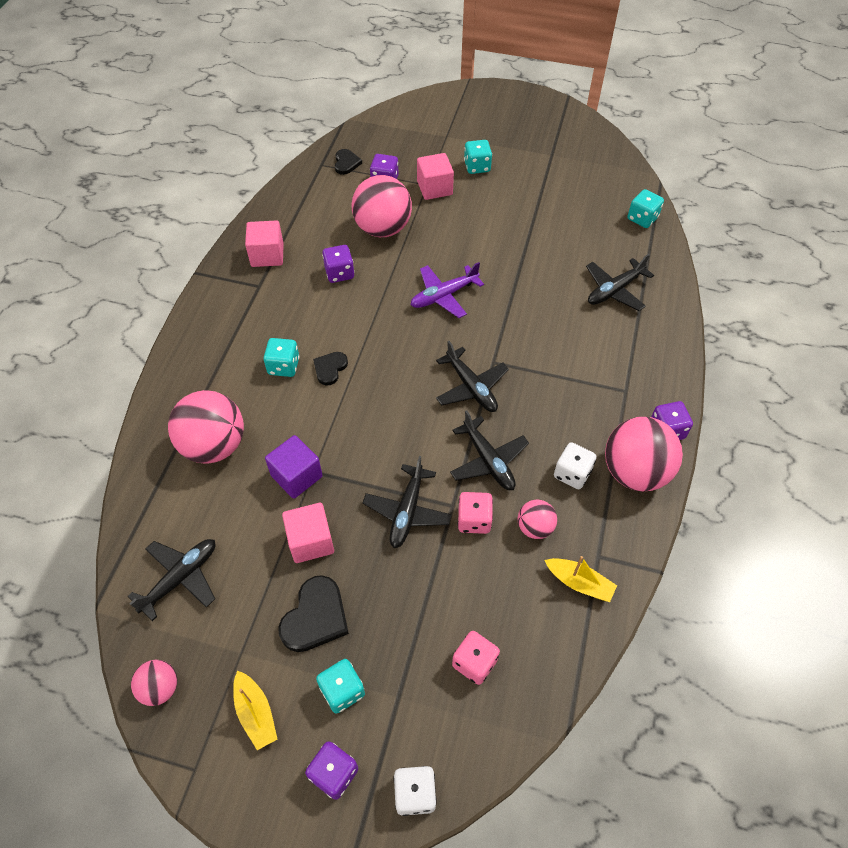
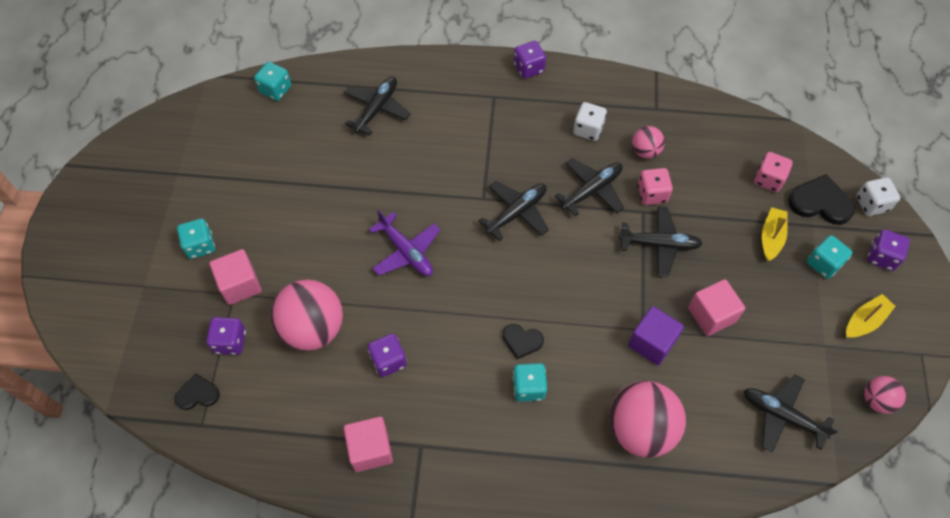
camera: 100 degrees left, 5 degrees up
(315, 617) = (775, 295): black heart -> black heart (820, 202)
(579, 583) = (682, 119): yellow boat -> yellow boat (771, 237)
(614, 290) = (377, 108): black plane -> black plane turned 105 degrees counterclockwise
(635, 472) = (574, 88): pink ball -> none

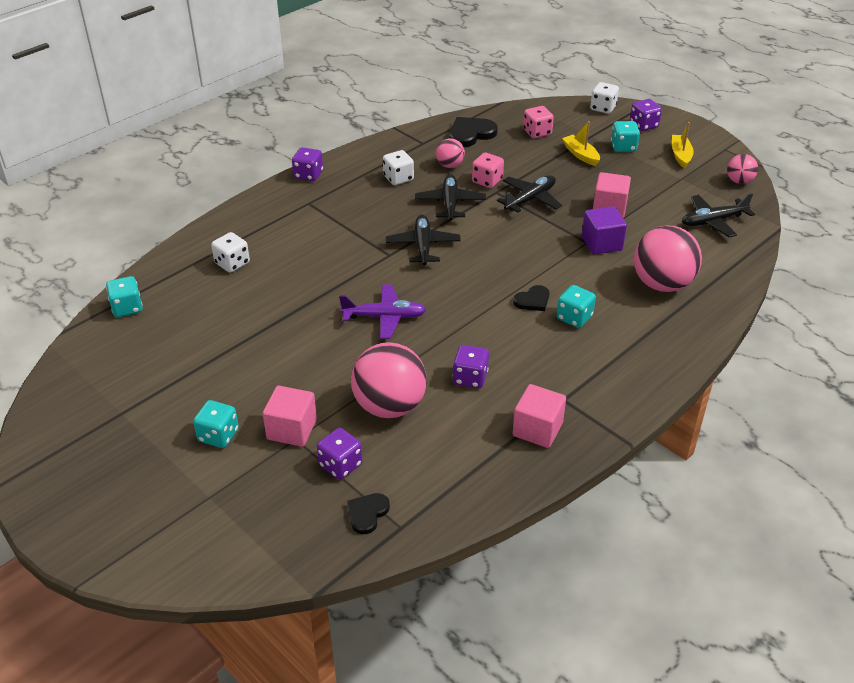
camera: 50 degrees left, 20 degrees down
(377, 108) = (232, 263): black plane -> white dice
(820, 202) = (578, 124): black heart -> black heart (470, 134)

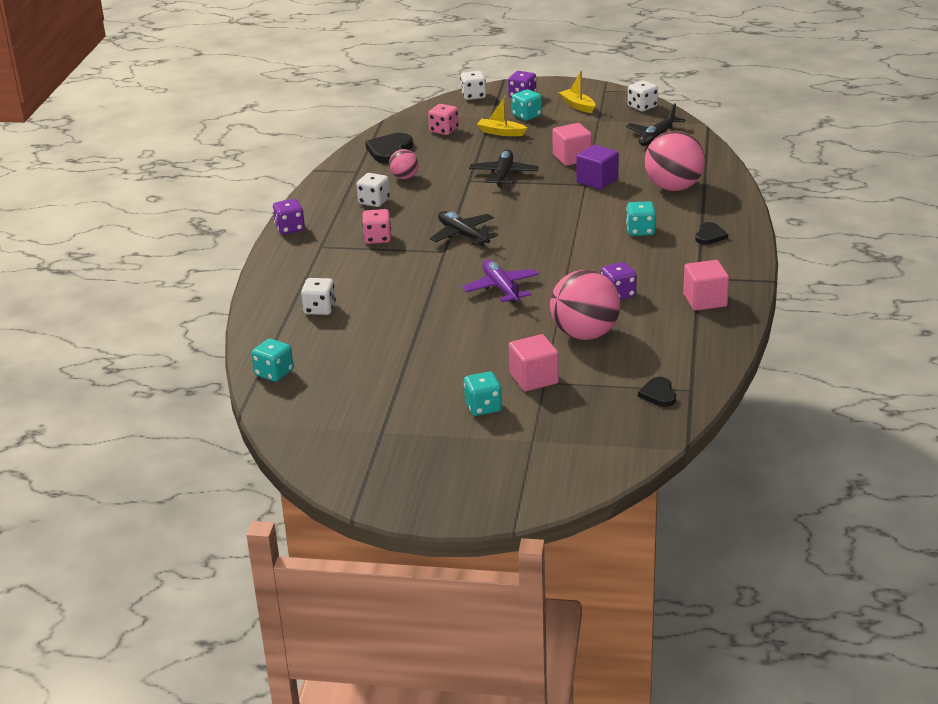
camera: 35 degrees left, 10 degrees down
(340, 465) = (600, 380): purple dice -> none
(384, 317) = (501, 288): purple plane -> purple plane turned 75 degrees counterclockwise
(450, 203) = (443, 201): black plane -> none
(487, 181) = (451, 176): pink dice -> pink dice (377, 238)
(532, 300) = (597, 233): black heart -> black heart (710, 235)
(739, 181) = (642, 107): pink ball -> white dice

